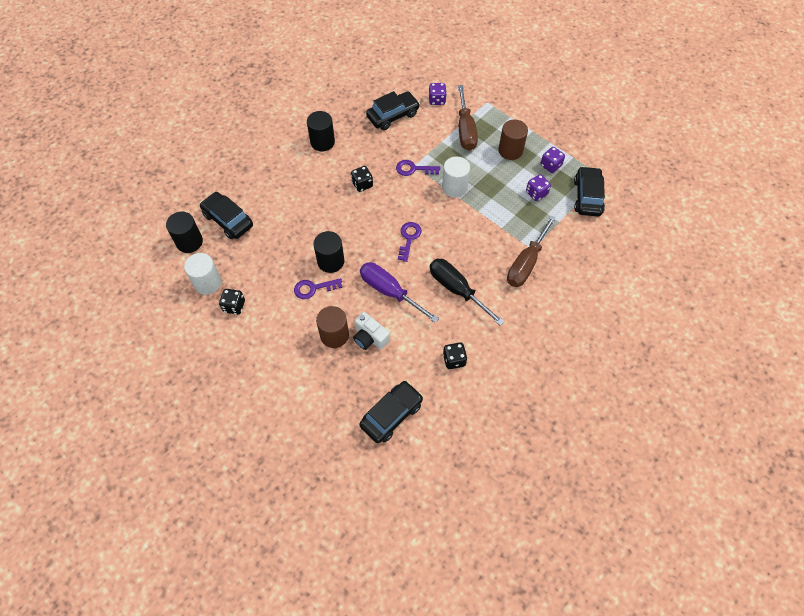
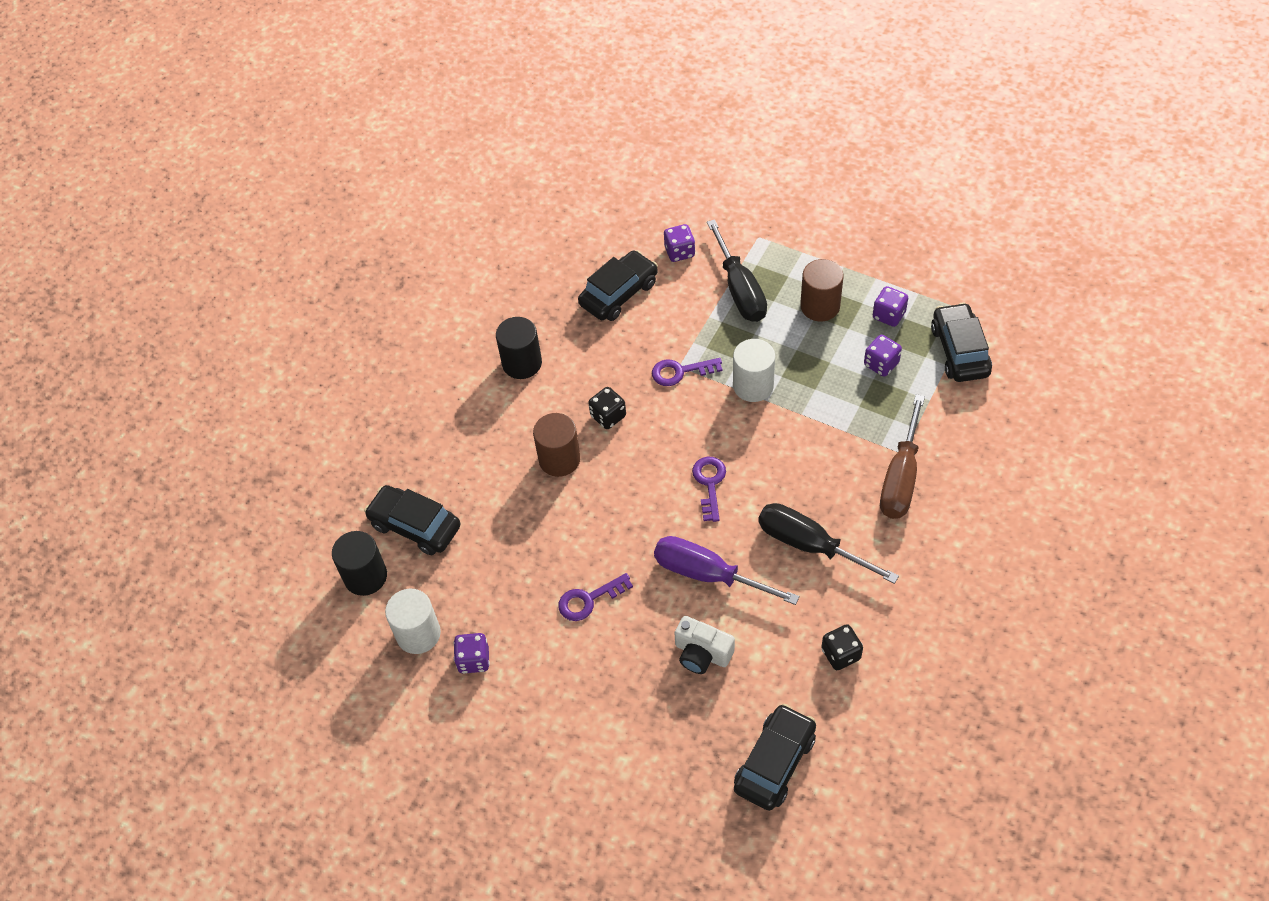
camera: 10 degrees left, 5 degrees down
(234, 306) = (474, 660): black dice -> purple dice
(330, 261) = (600, 550): black cylinder -> none
(334, 335) = (646, 664): brown cylinder -> brown cylinder (559, 459)
(465, 130) = (740, 290): brown screwdriver -> black screwdriver

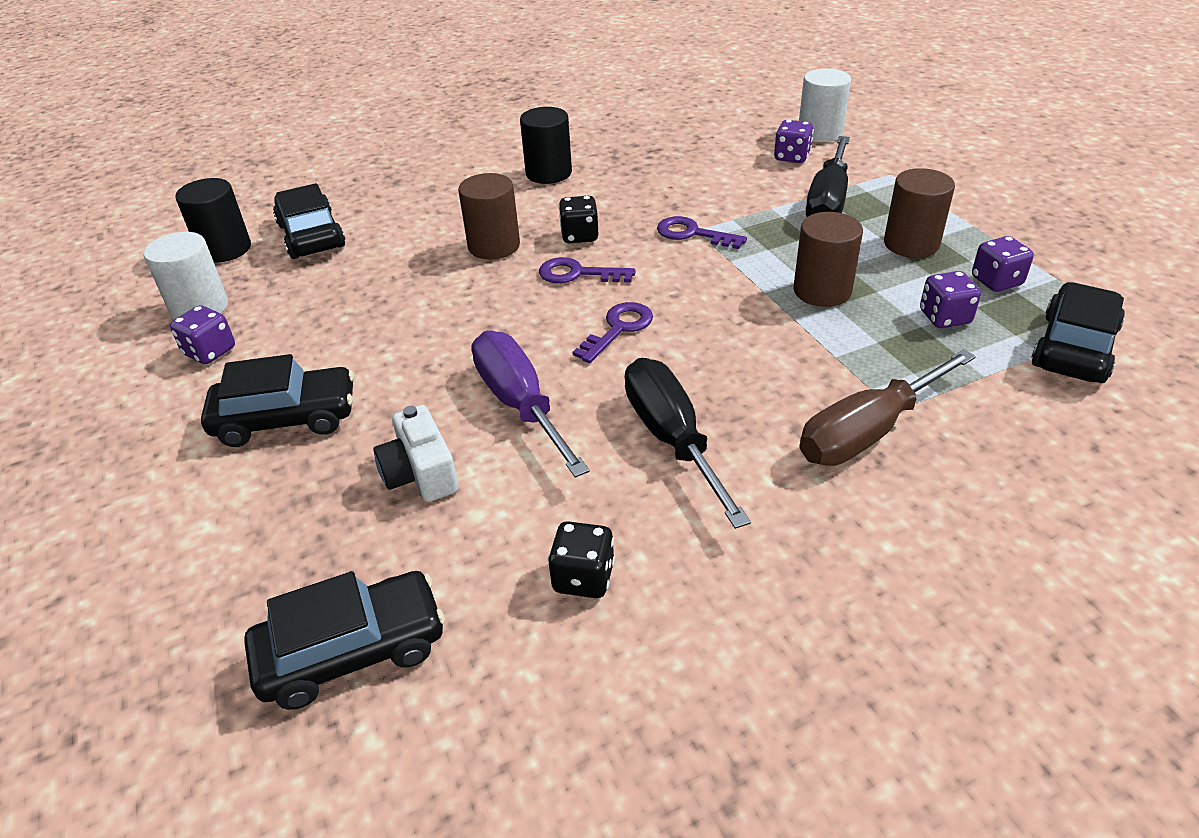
camera: 35 degrees right, 15 degrees down
(589, 600) = (374, 361): purple key -> purple key (578, 274)
(619, 293) = (696, 162): black car -> black car (286, 418)
(753, 385) = (761, 274): white cylinder -> white cylinder (820, 133)
(799, 380) = (822, 291): none -> brown cylinder

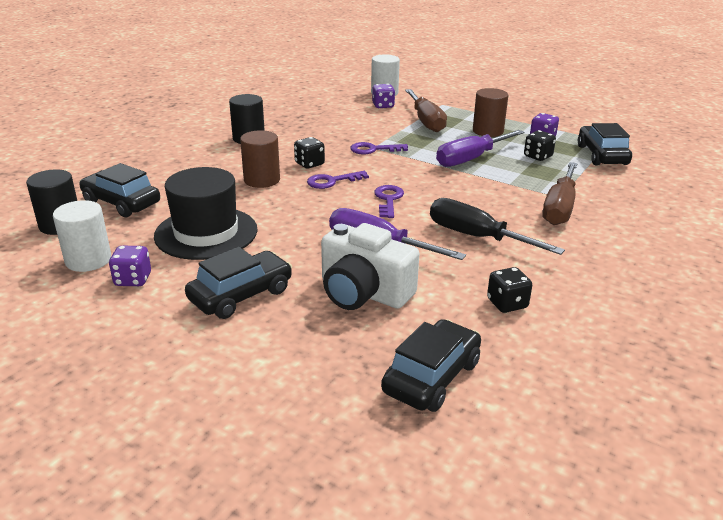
camera: 35 degrees left, 10 degrees down
(348, 310) = (206, 233): none -> black hat
(420, 474) = (363, 292): white camera -> white camera, size x1.59
(822, 291) = (470, 159): brown cylinder -> purple screwdriver
(827, 201) = (426, 121): black screwdriver -> brown screwdriver
(944, 317) = (537, 156): purple dice -> black dice

